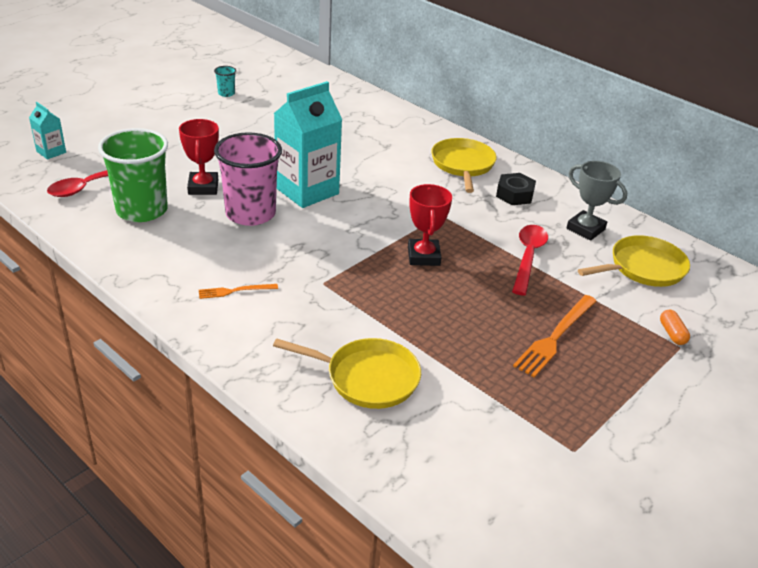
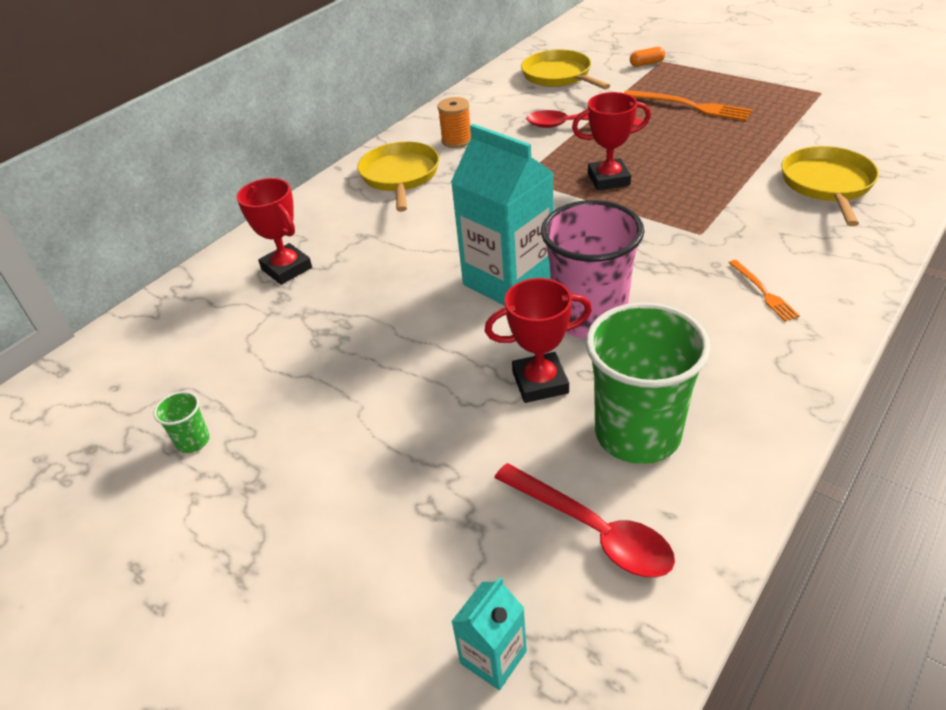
camera: 90 degrees left, 5 degrees up
(226, 93) = (193, 441): turquoise cup -> green cup
(360, 119) = (286, 269): none -> red trophy
(463, 165) = (400, 176): yellow pan -> yellow pan turned 90 degrees clockwise
(514, 194) = (456, 140): black nut -> orange spool
(585, 229) = (507, 102): grey trophy -> none

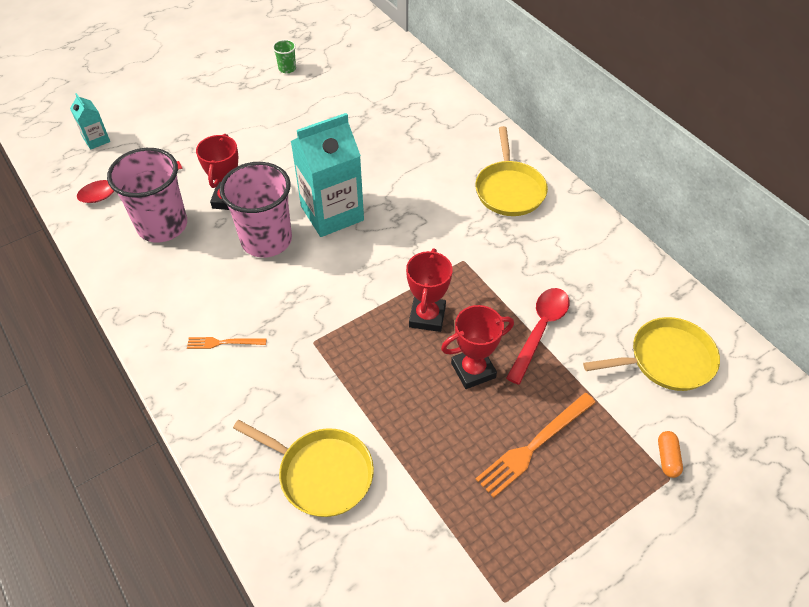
camera: 105 degrees right, 10 degrees up
(286, 269) = (417, 115): red trophy -> red trophy (473, 370)
(400, 176) = (509, 190): yellow pan -> yellow pan turned 75 degrees clockwise
(456, 140) = (554, 238): orange spool -> none
(637, 433) = (162, 225): green cup -> pink cup

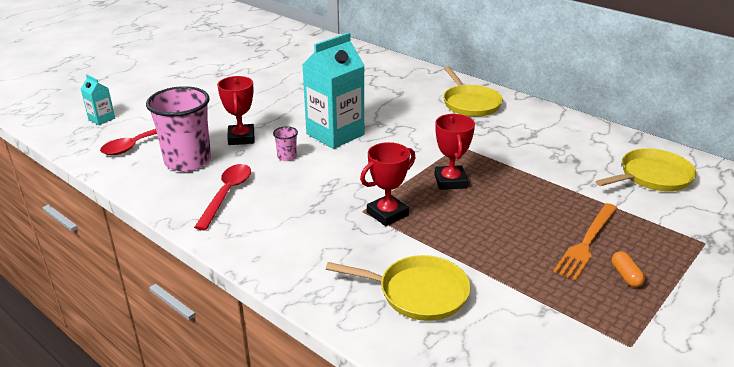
camera: 15 degrees left, 20 degrees down
(223, 343) = (281, 224): orange fork -> none
(266, 240) = (287, 157): pink cup -> pink cup, size x0.42
(287, 68) = (252, 61): green cup -> none
(473, 370) = (508, 206): red trophy -> red trophy (387, 214)
(540, 330) = (545, 175): red spoon -> red spoon (227, 194)
(667, 458) = (694, 231): orange capsule -> orange capsule (625, 276)

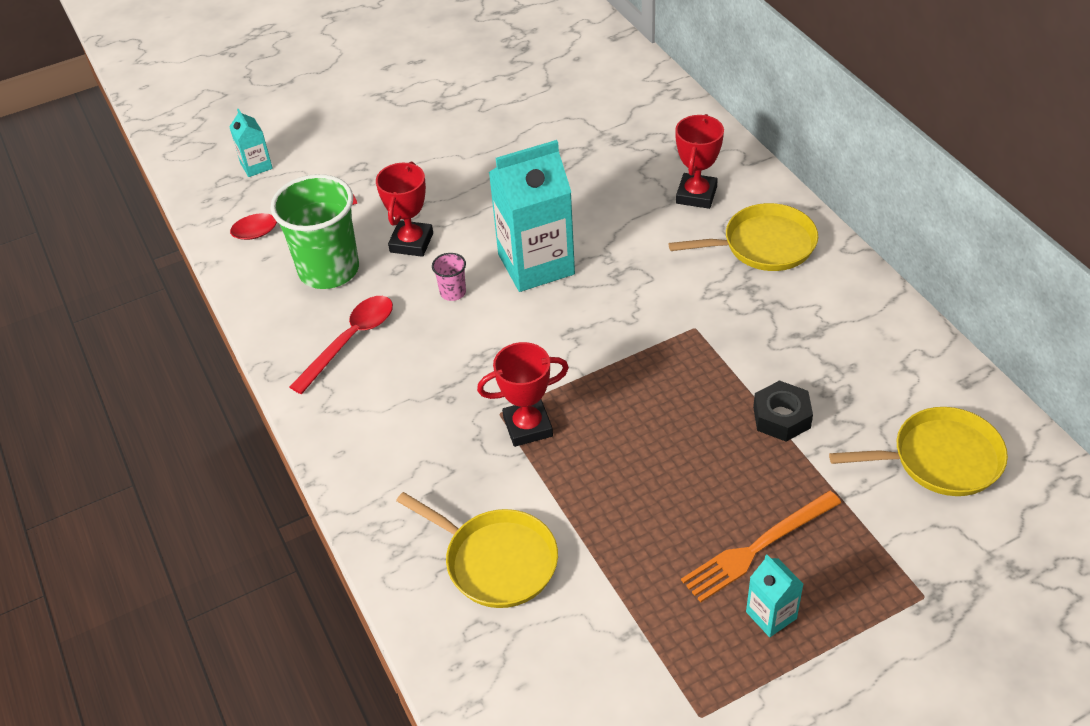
camera: 25 degrees right, 15 degrees up
(188, 161) = (329, 270): pink cup -> green cup
(450, 181) = (642, 392): red trophy -> red trophy (696, 195)
(470, 103) = (763, 245): yellow pan -> yellow pan turned 105 degrees counterclockwise
(546, 176) = (781, 417): none -> black nut
(625, 276) = (771, 615): orange capsule -> turquoise carton

